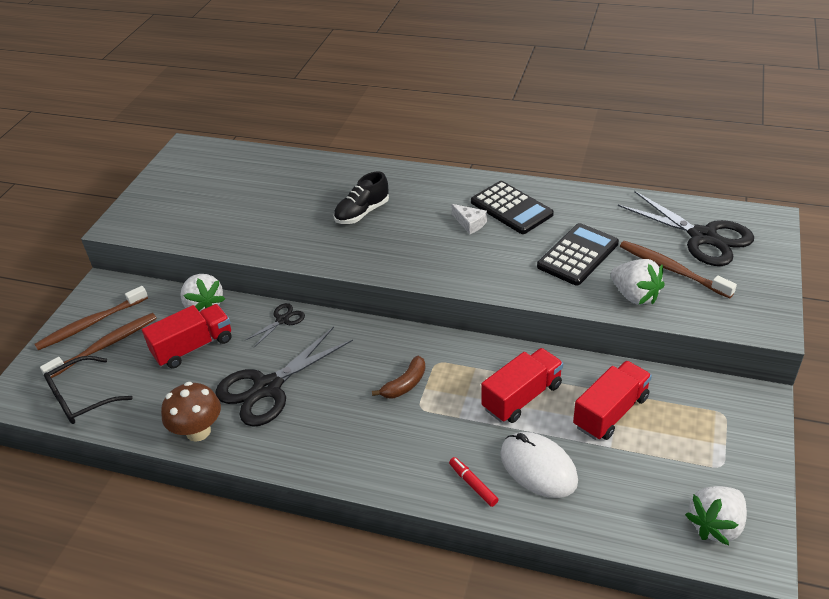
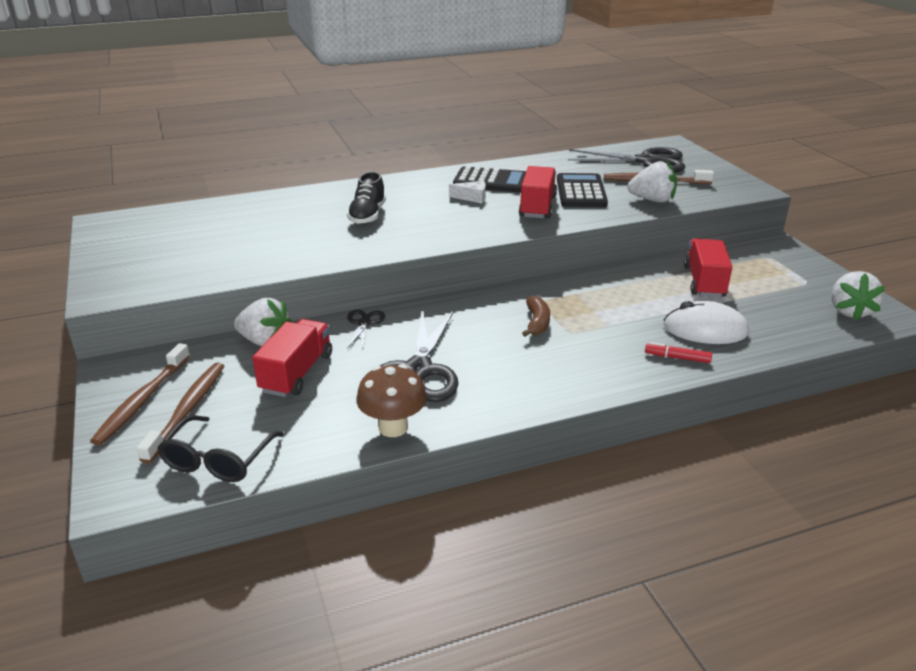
camera: 40 degrees left, 10 degrees down
(522, 397) = (634, 296): red truck -> red truck (537, 207)

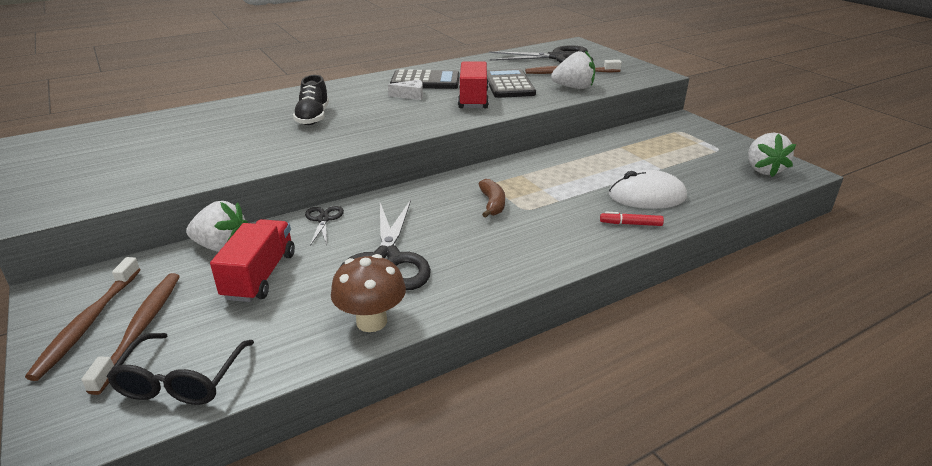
camera: 10 degrees left, 0 degrees up
(704, 282) = (632, 155): red truck -> none

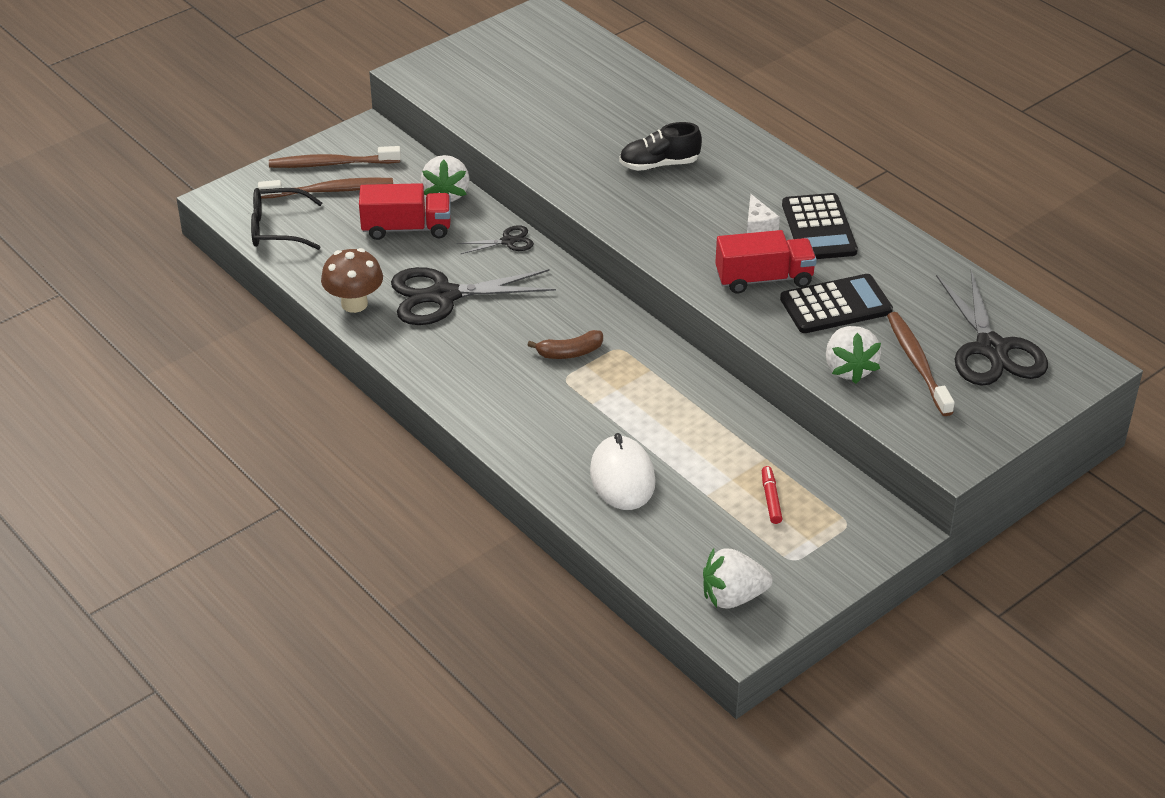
camera: 80 degrees right, 10 degrees up
(630, 224) = (551, 461): red marker -> red marker (771, 499)

